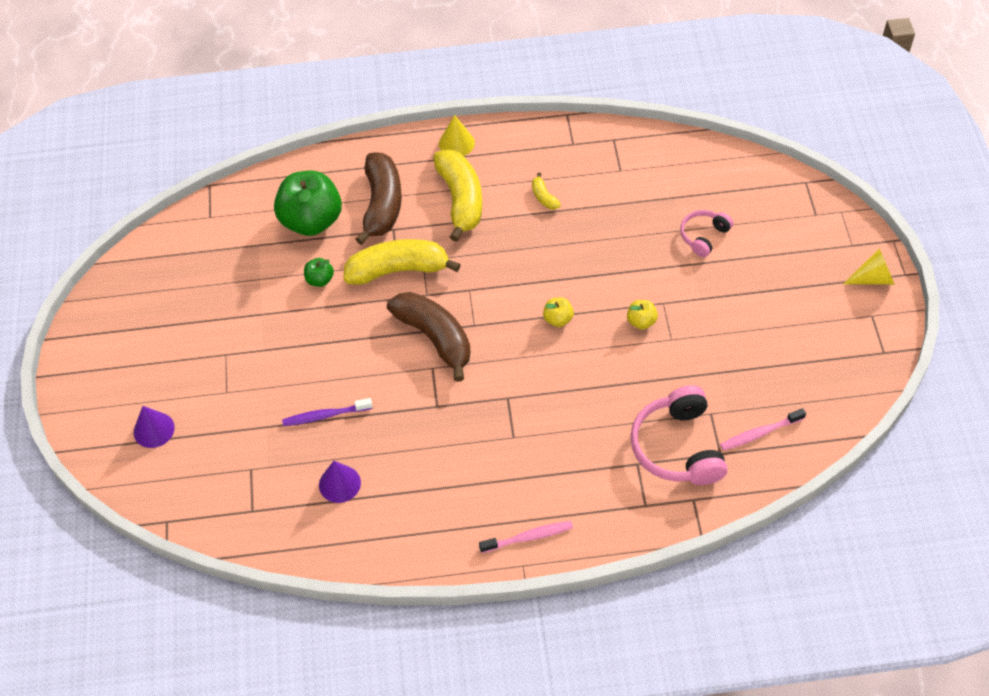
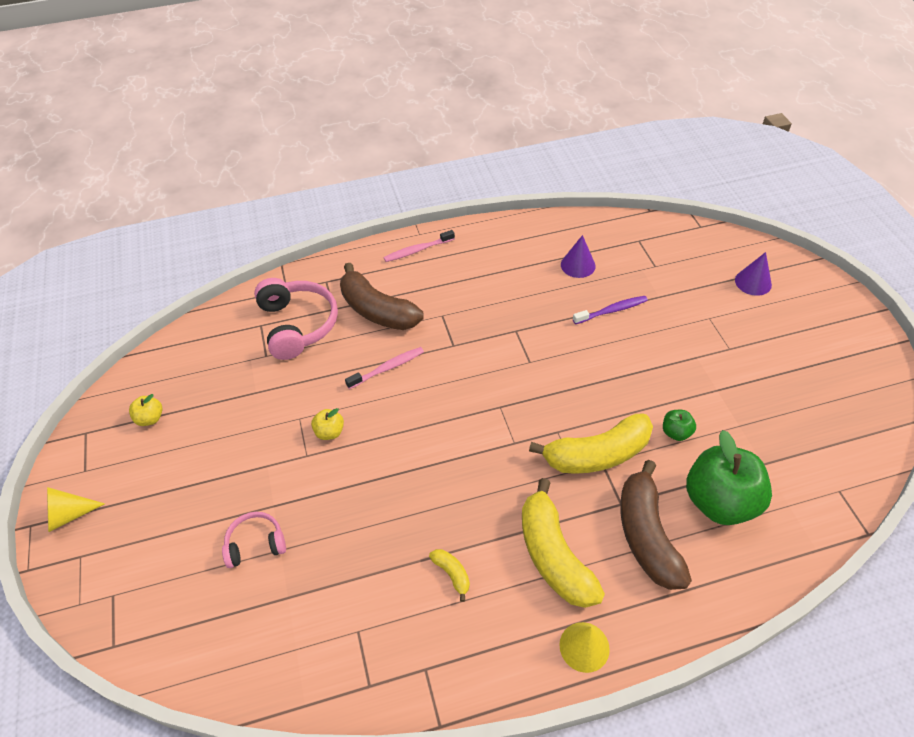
camera: 170 degrees right, 5 degrees down
(435, 338) = (535, 389): brown banana -> brown banana (377, 310)
(558, 319) = (415, 423): yellow apple -> yellow apple (150, 418)
(703, 236) = (255, 544): pink headphones -> pink headphones turned 135 degrees counterclockwise
(760, 433) = (223, 345): pink toothbrush -> pink toothbrush (387, 368)

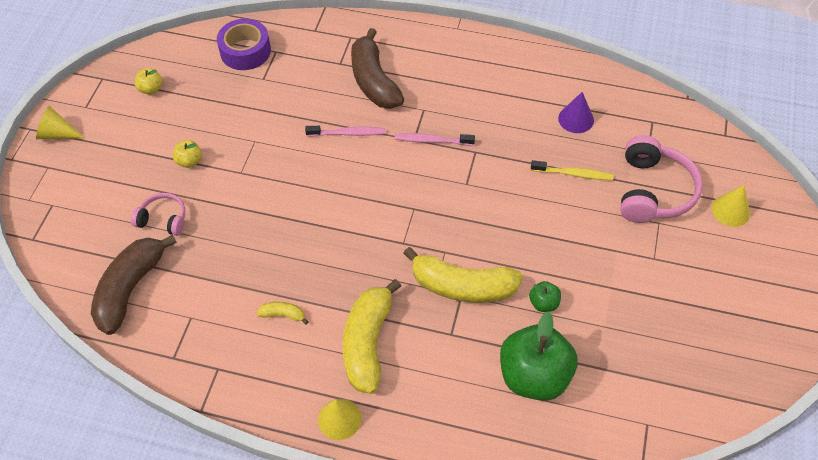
camera: 30 degrees right, 5 degrees up
(229, 338) = (245, 51): none -> purple tape
(297, 325) = (303, 64): pink headphones -> pink headphones (653, 191)
(329, 432) = (269, 163): yellow apple -> yellow apple (189, 161)
(417, 250) = (445, 43): pink toothbrush -> pink toothbrush (432, 140)
(452, 574) = (283, 315): yellow banana -> yellow banana turned 75 degrees counterclockwise
(611, 310) = (573, 174): purple toothbrush -> yellow toothbrush
(646, 535) = (452, 368): brown banana -> brown banana (130, 289)
(753, 282) = (730, 210): purple cone -> yellow cone

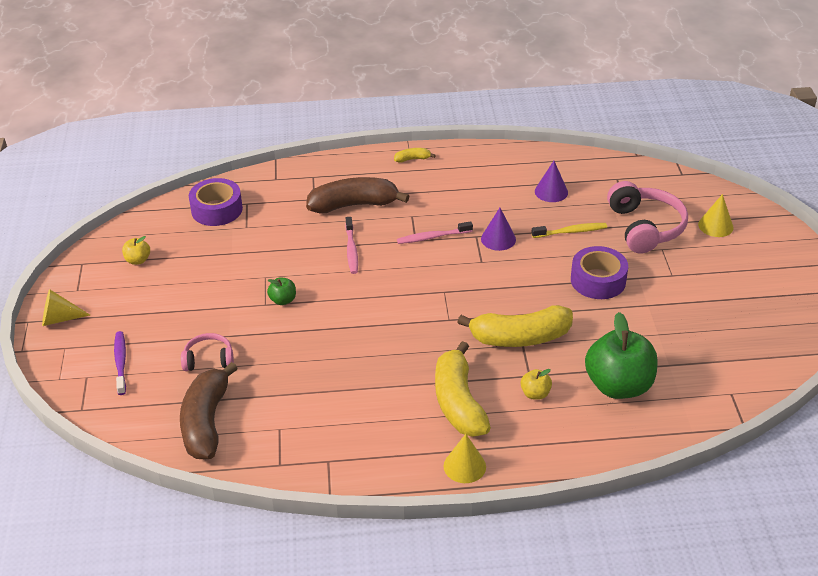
camera: 20 degrees left, 15 degrees down
(87, 198) = (120, 362): none -> purple toothbrush
(189, 161) = (209, 308): yellow apple -> yellow apple (535, 394)
(283, 315) = (367, 402): yellow banana -> yellow banana (412, 159)
(348, 133) = (351, 250): pink toothbrush -> pink toothbrush turned 105 degrees clockwise
(374, 81) = (354, 205): brown banana -> brown banana turned 120 degrees clockwise
(495, 161) = (498, 239): none -> purple cone
(543, 303) = (597, 331): green apple -> green apple (283, 300)
(573, 242) = (598, 280): none -> purple tape

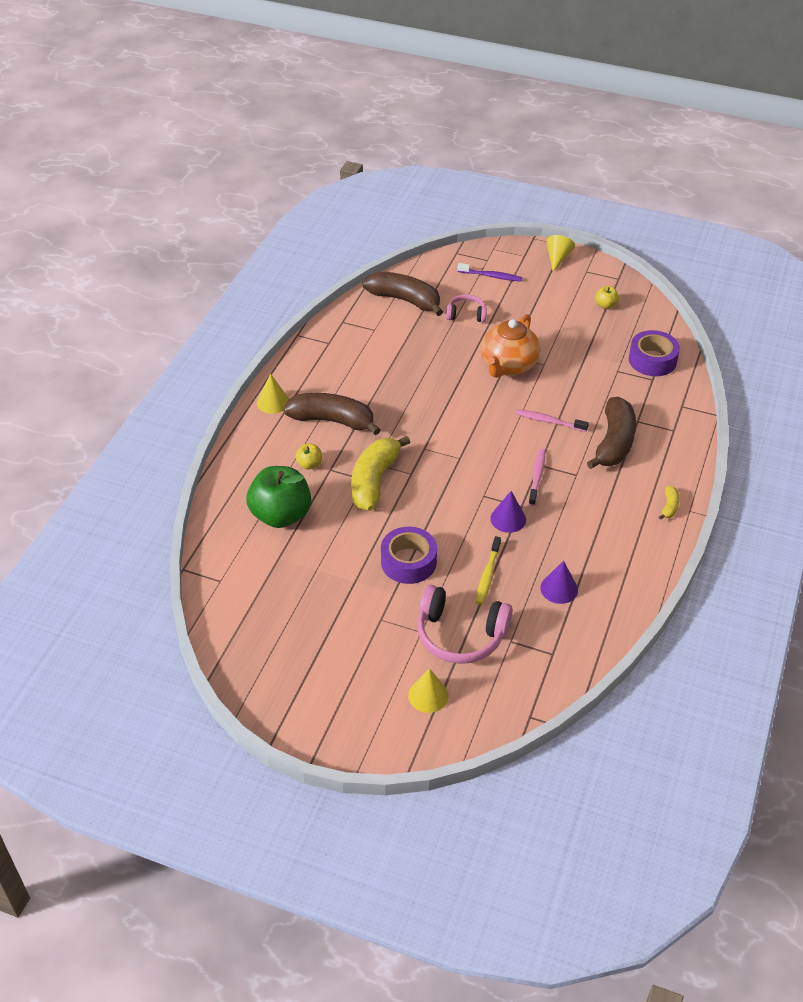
camera: 115 degrees right, 5 degrees up
(208, 359) = (466, 314): pink headphones -> pink headphones turned 105 degrees counterclockwise
(283, 300) = (508, 366): green apple -> orange teapot
(458, 402) = (332, 420): yellow banana -> brown banana

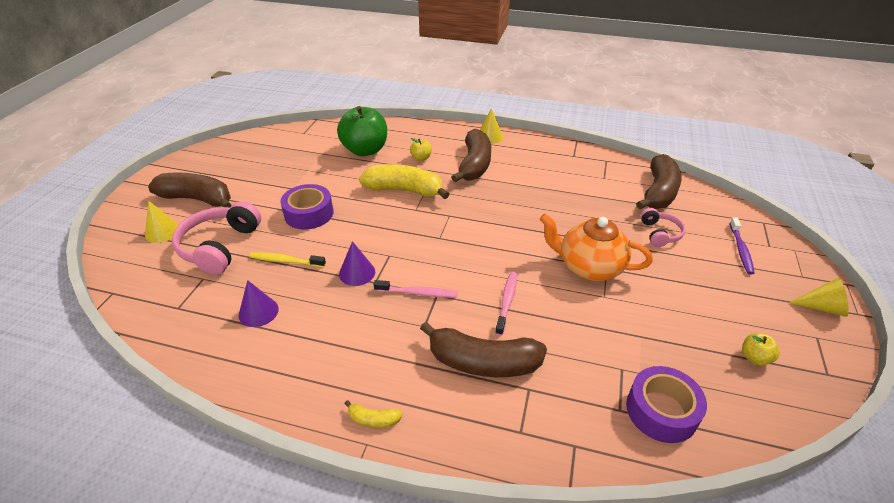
camera: 85 degrees right, 5 degrees down
(365, 673) = (197, 199): none -> brown banana

